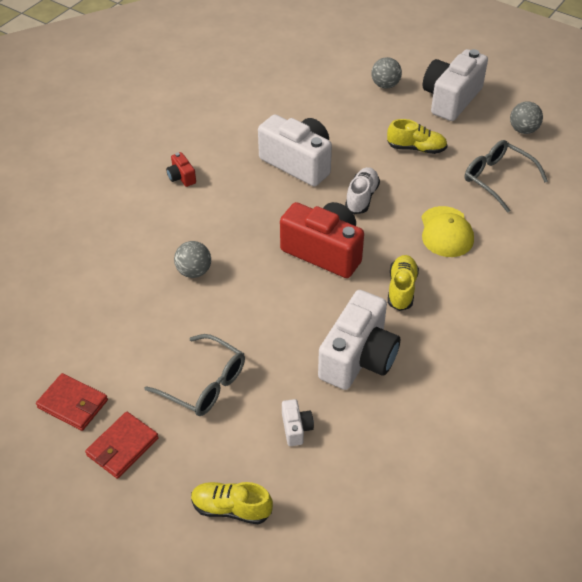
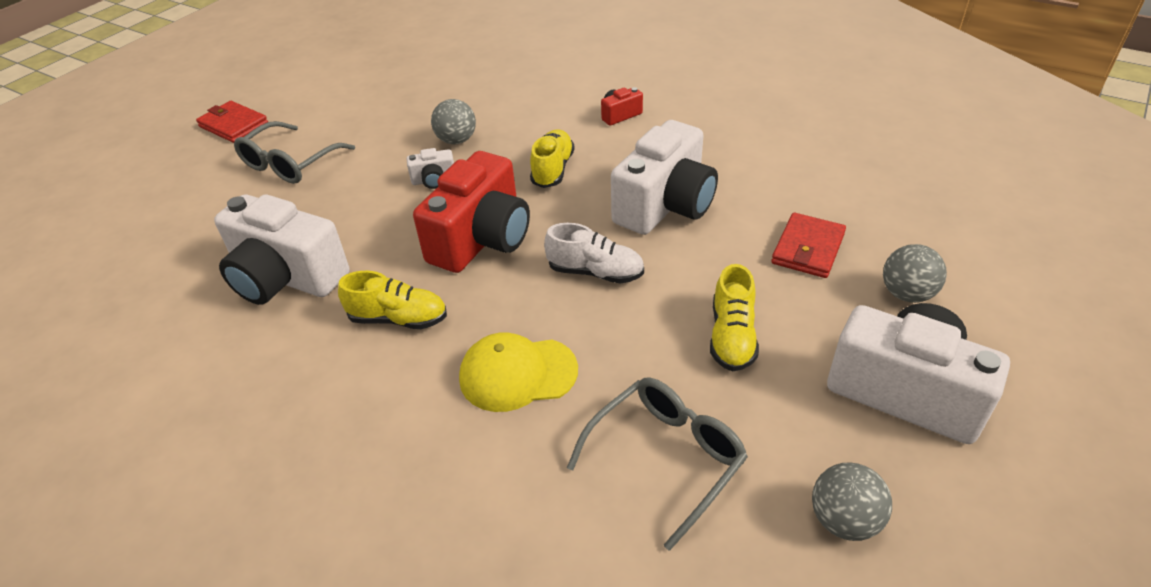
camera: 90 degrees right, 5 degrees down
(73, 404) = (295, 93): red wallet -> red wallet (808, 249)
(231, 508) = (128, 195): yellow shoe -> yellow shoe (552, 169)
(296, 428) = (203, 231): white camera -> white camera (434, 180)

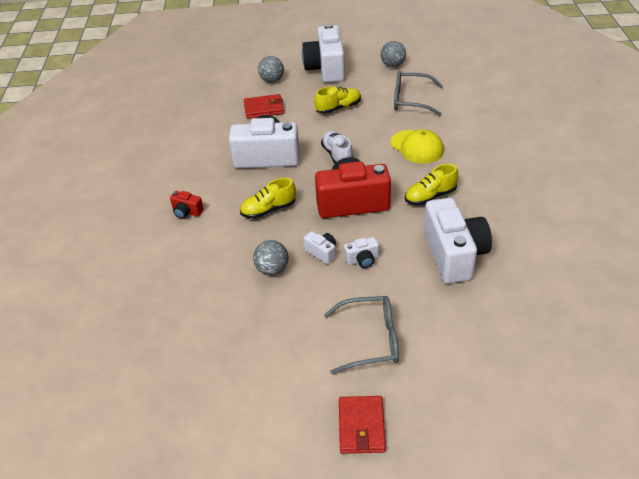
camera: 125 degrees left, 0 degrees up
(383, 203) = (362, 260): none -> white camera
(398, 319) = (430, 196): yellow shoe -> yellow shoe turned 90 degrees counterclockwise

